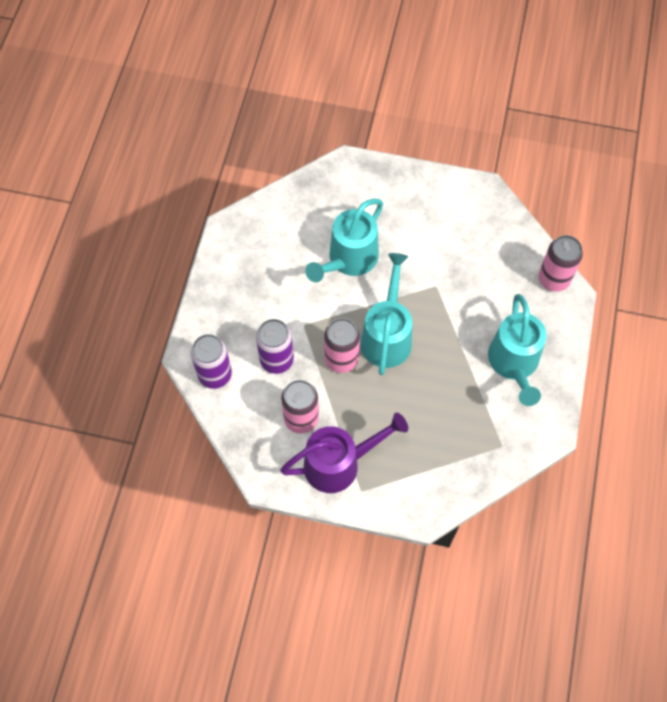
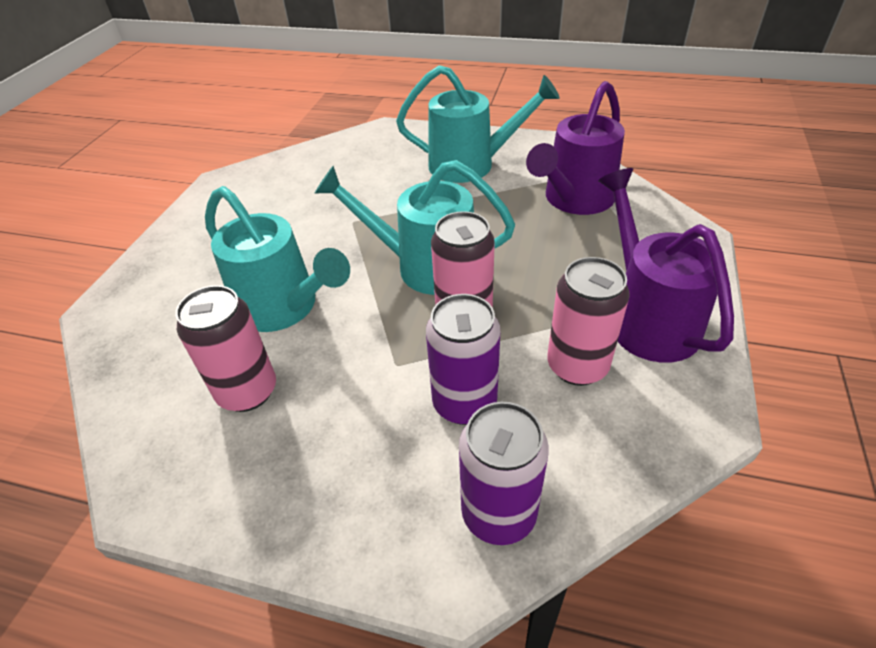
camera: 85 degrees left, 20 degrees down
(465, 436) = (574, 200): none -> purple watering can
(553, 279) = (363, 138): pink can -> pink can (247, 391)

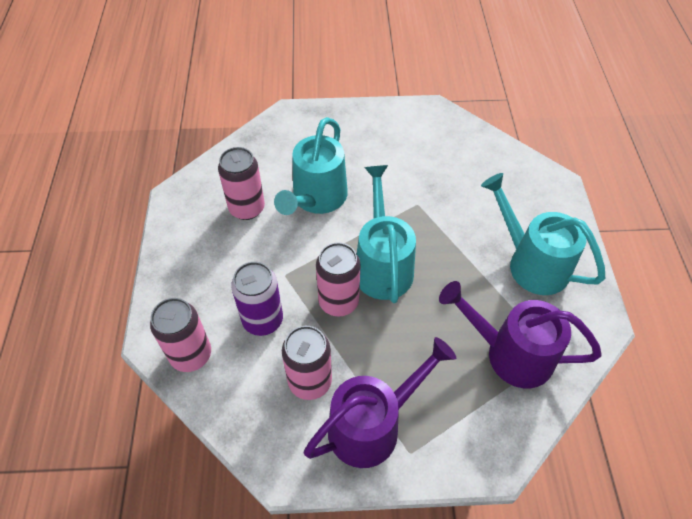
camera: 70 degrees right, 10 degrees up
(472, 165) = (530, 262): turquoise watering can -> turquoise watering can turned 150 degrees clockwise
(498, 513) = (191, 355): purple can -> pink can

